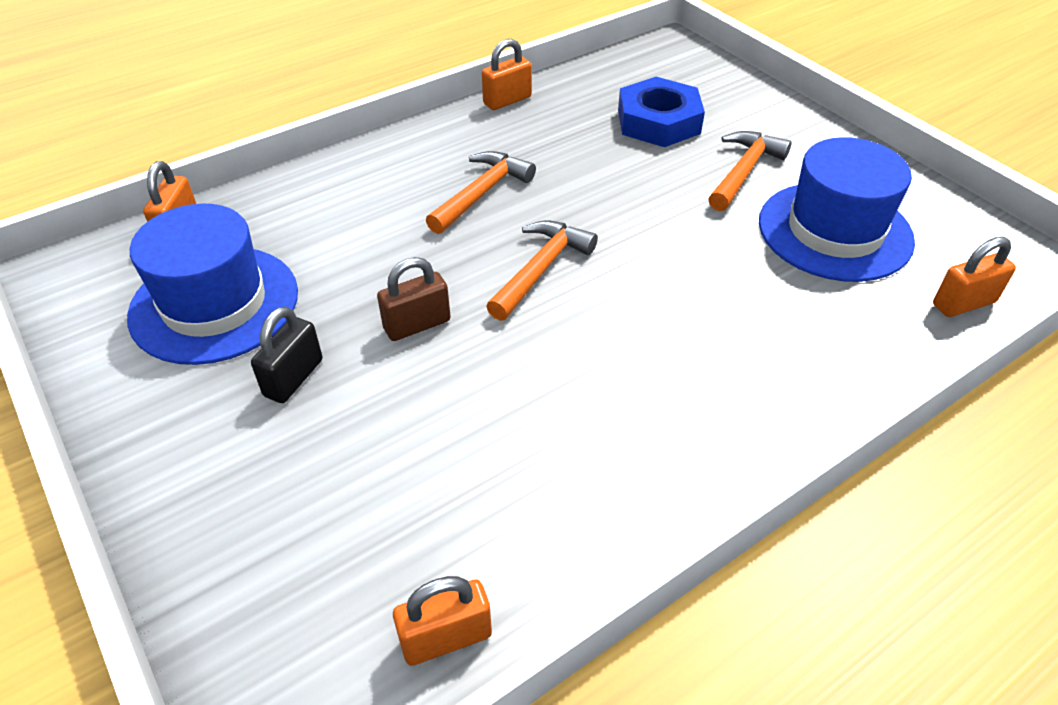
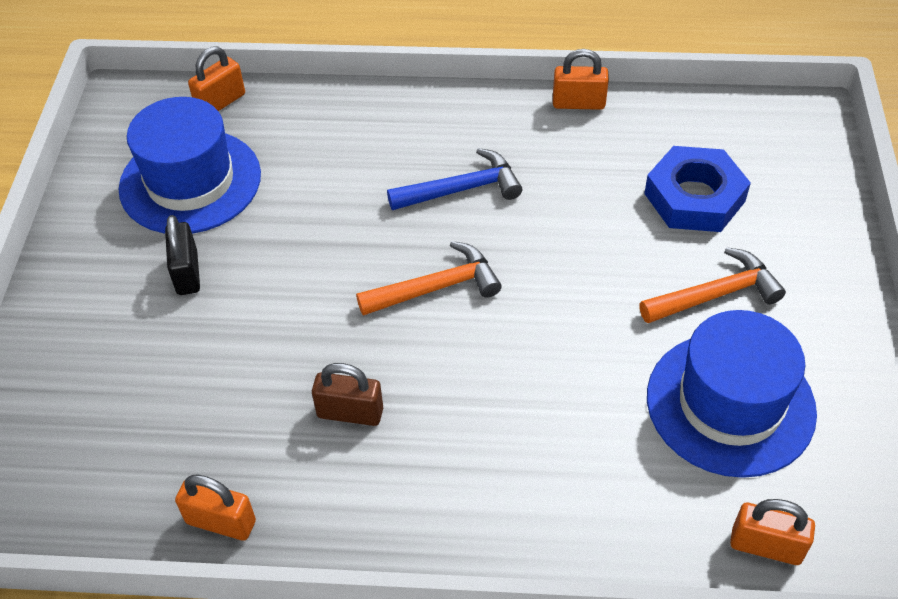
camera: 40 degrees right, 5 degrees up
(294, 378) = (187, 273): black padlock -> black padlock turned 75 degrees counterclockwise
(417, 324) = (302, 280): brown padlock -> brown padlock (350, 413)
(446, 638) = (110, 517): orange padlock -> orange padlock (221, 522)
(481, 193) = (461, 189): orange hammer -> blue hammer

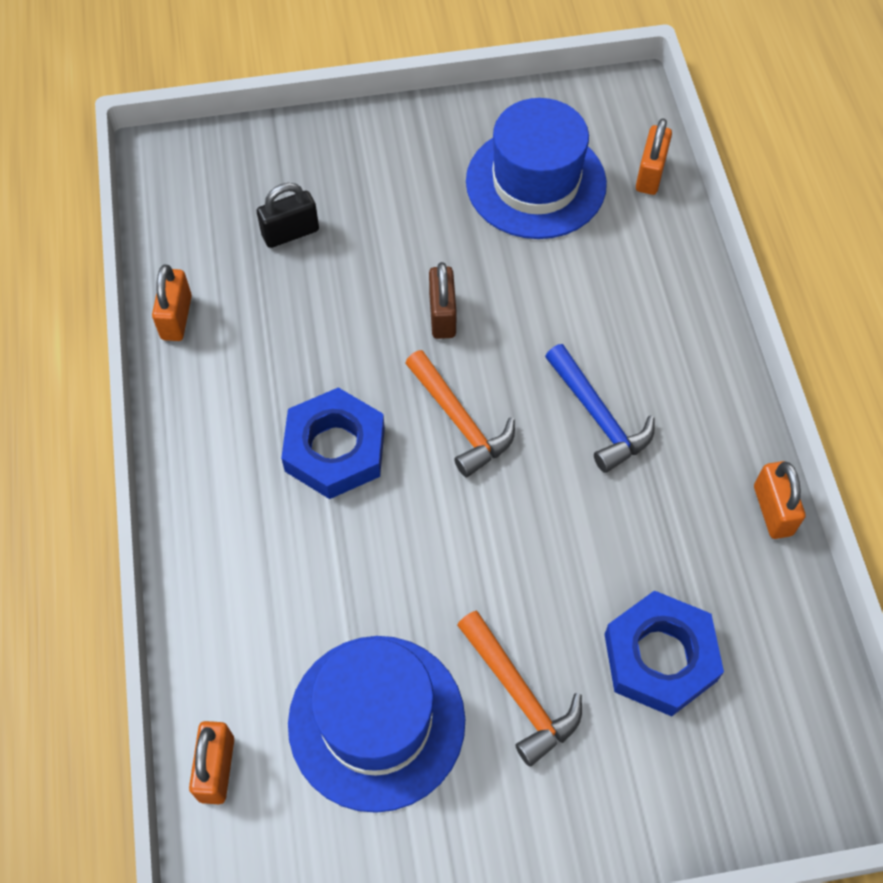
camera: 75 degrees right, 10 degrees up
(187, 273) = (425, 215): black padlock -> black padlock (290, 233)
(221, 102) = (650, 174): orange padlock -> orange padlock turned 75 degrees clockwise
(350, 413) = (299, 383): brown padlock -> brown padlock (442, 315)
(438, 393) = (335, 449): none -> blue nut

